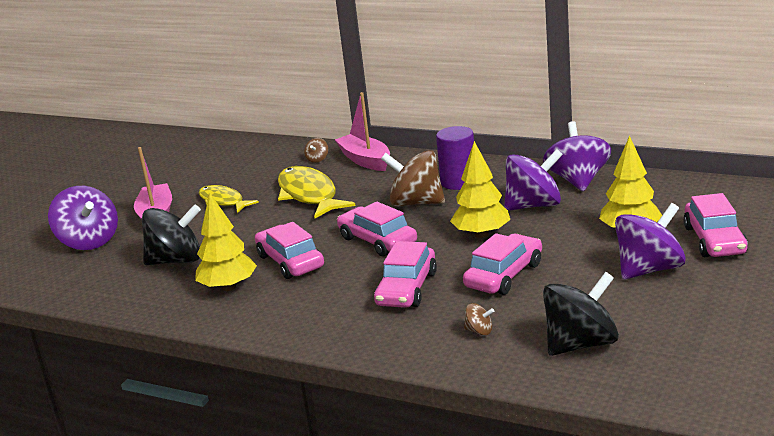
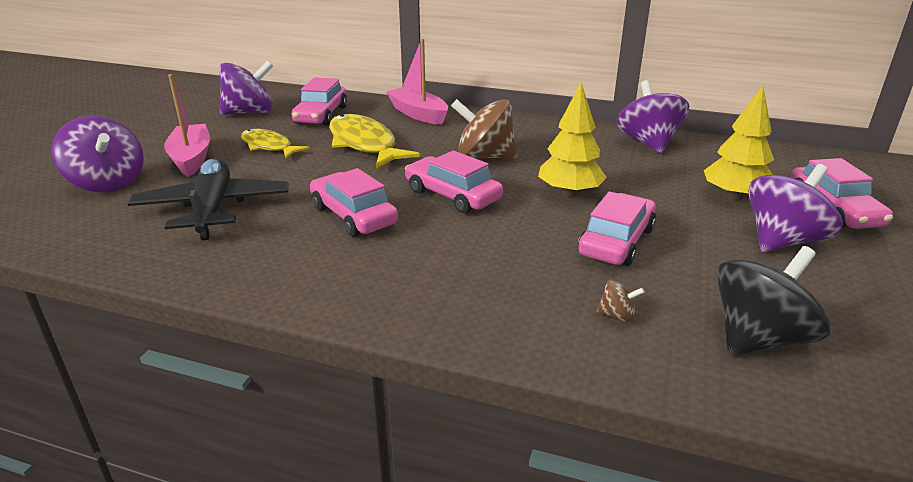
camera: 10 degrees left, 5 degrees up
(176, 260) = (213, 209): black spinning top -> black plane
(228, 287) = (279, 244): yellow tree -> none
(317, 159) = (368, 111): brown spinning top -> none
(406, 289) = (504, 254): pink car -> pink car (321, 115)
(458, 182) = (523, 138): purple cylinder -> none
(534, 205) = (614, 165): purple spinning top -> purple spinning top (250, 112)

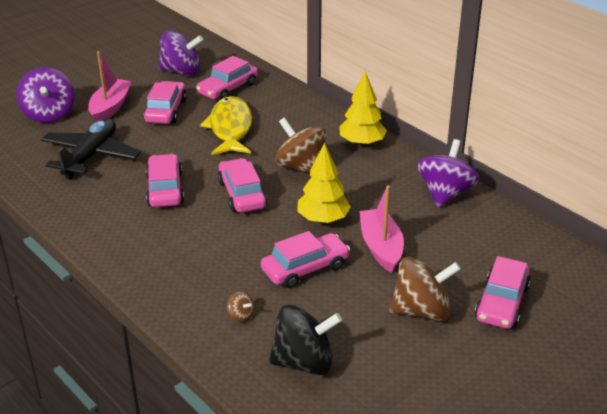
camera: 30 degrees right, 5 degrees up
(269, 146) = (166, 111): yellow fish -> pink car
(418, 114) = (299, 108): pink boat -> pink boat (381, 247)
(734, 196) = (441, 265): yellow tree -> yellow tree (362, 143)
(783, 240) = (421, 310): purple spinning top -> brown spinning top

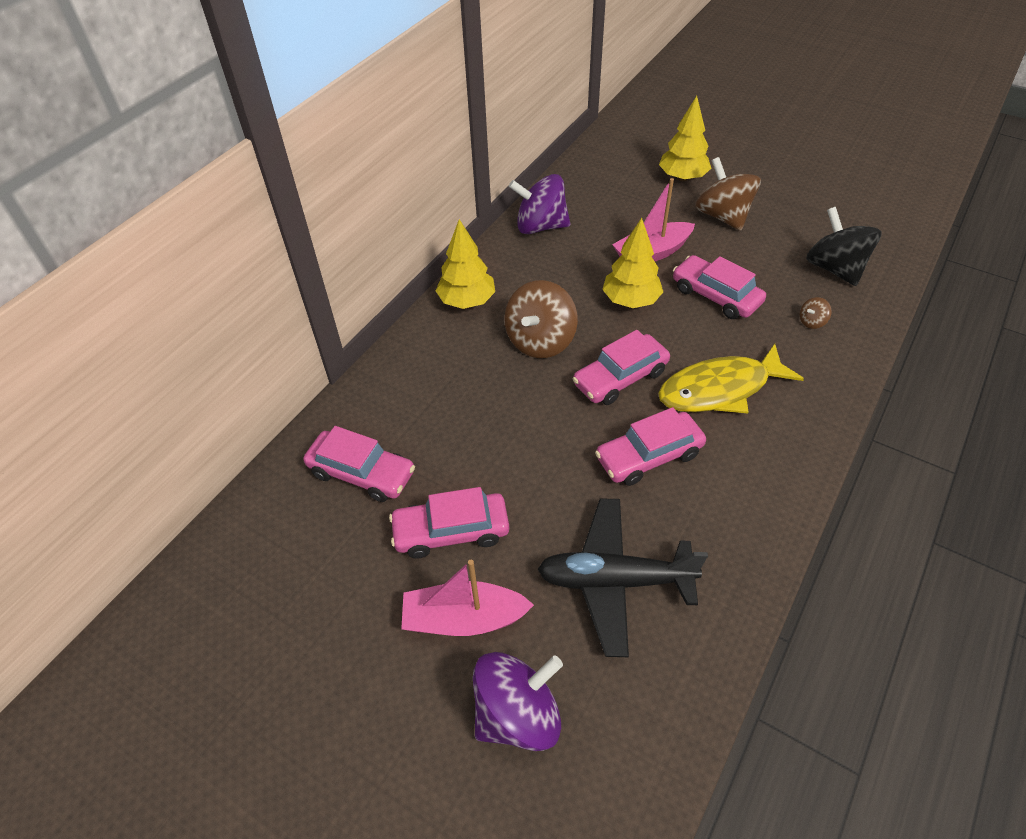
camera: 105 degrees left, 15 degrees up
(181, 71) = (315, 558): purple spinning top -> none
(230, 128) = (475, 435): yellow fish -> yellow fish (720, 389)
(241, 316) = (811, 322): brown spinning top -> brown spinning top turned 150 degrees counterclockwise
(501, 303) = (682, 177): pink car -> yellow tree

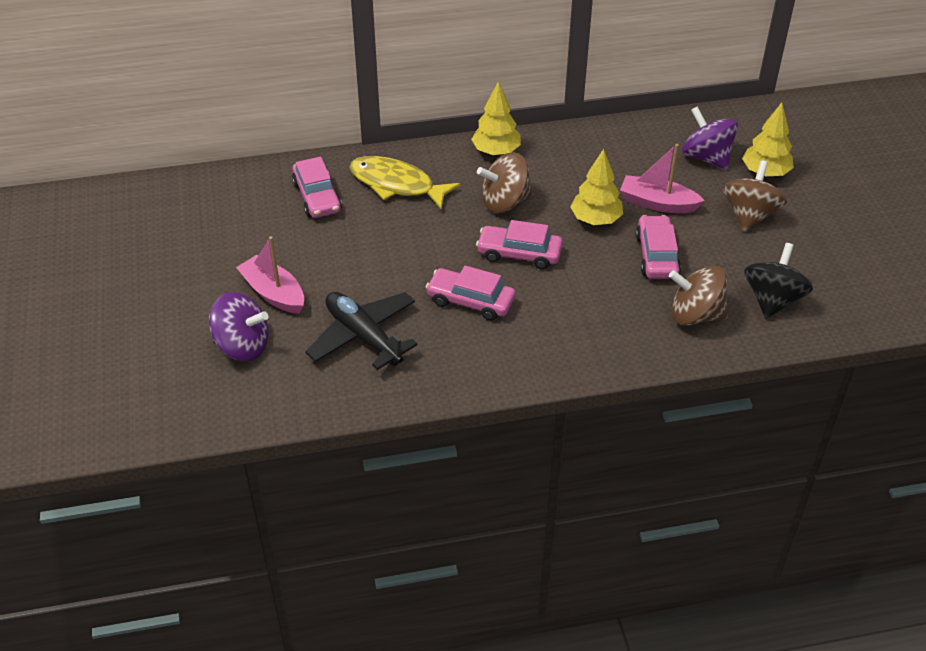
camera: 45 degrees right, 5 degrees down
(451, 531) = (320, 254): pink car -> none
(540, 226) = (610, 139): purple spinning top -> purple spinning top (706, 157)
(720, 389) = (568, 303): yellow fish -> yellow fish (397, 184)
(811, 322) = (695, 315): brown spinning top -> brown spinning top, size x2.38

